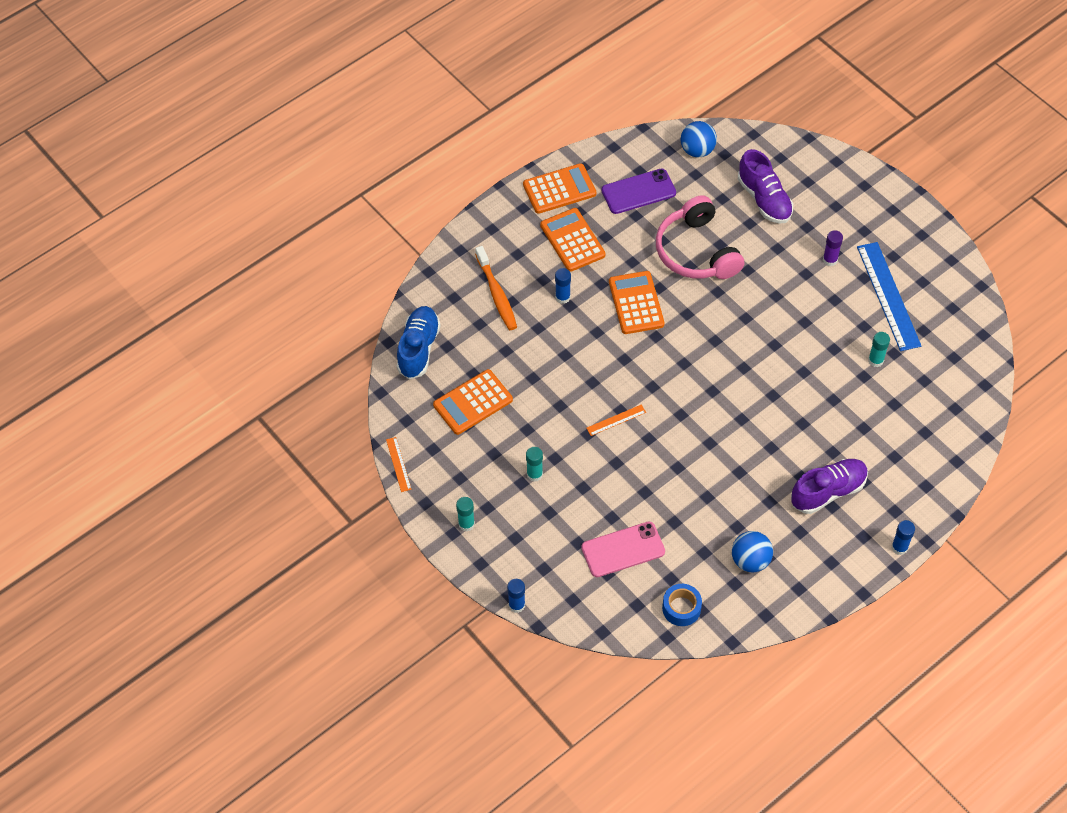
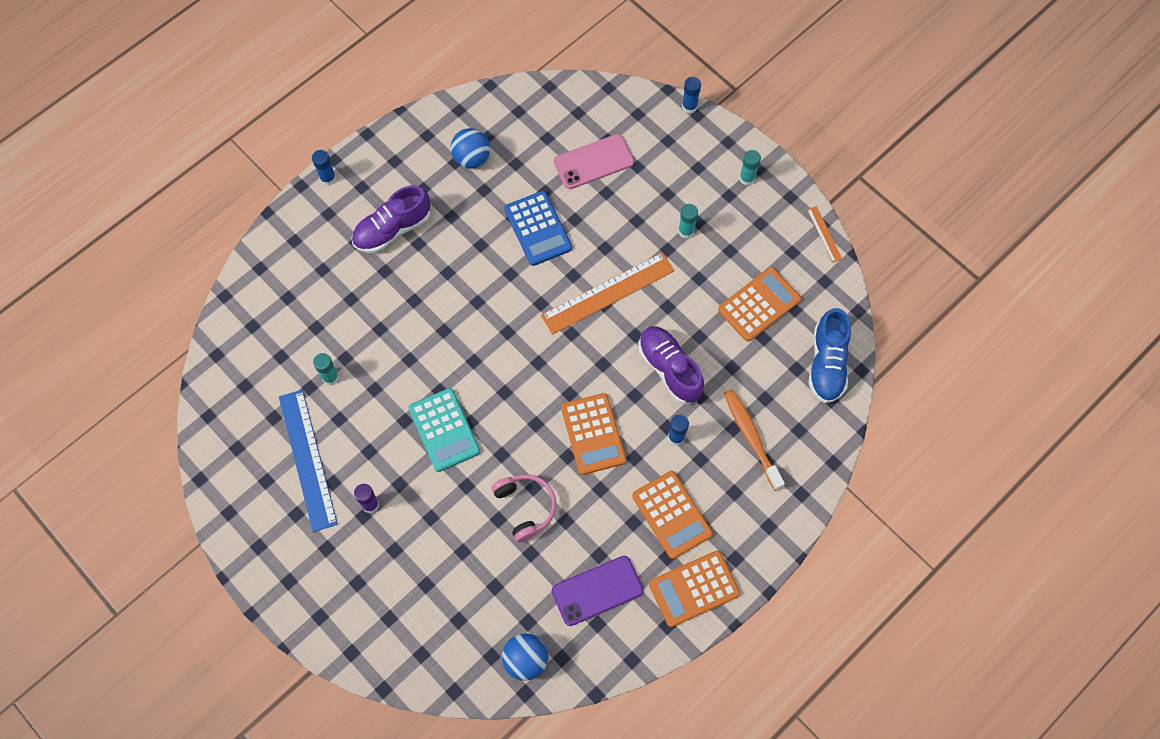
camera: 175 degrees right, 10 degrees up
(616, 420) = (608, 293): orange ruler -> orange ruler, size x2.18
(681, 608) = (537, 112): blue tape -> none
(682, 484) = (538, 229): none -> blue calculator
(696, 251) = (525, 507): pink headphones -> pink headphones, size x0.63
(764, 199) = (444, 588): purple shoe -> purple shoe (669, 369)
(768, 313) = (444, 430): none -> turquoise calculator

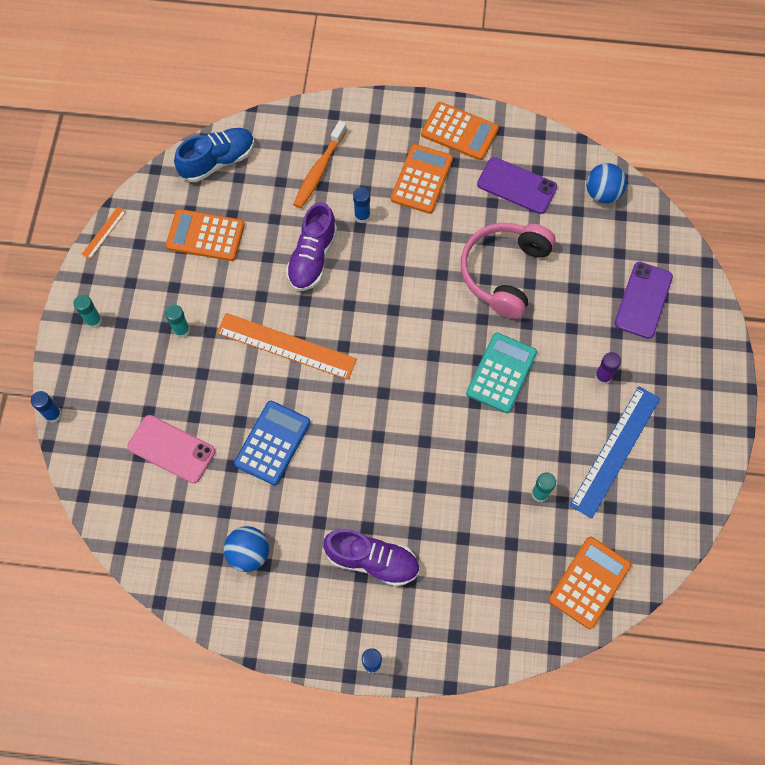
camera: 130 degrees left, 0 degrees up
(401, 599) = (643, 300): none -> purple phone
(525, 507) = (504, 272): pink headphones -> pink headphones, size x1.60
(593, 434) = (410, 270): orange calculator -> orange calculator (589, 582)

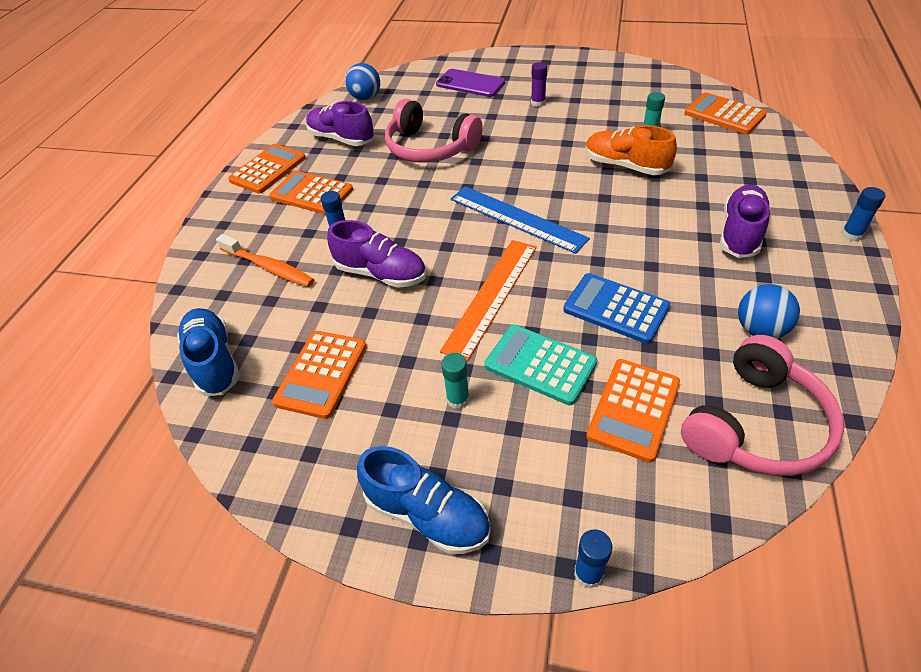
camera: 80 degrees left, 20 degrees down
(93, 320) = (427, 514): turquoise glue stick -> blue shoe
(104, 232) = (276, 503): orange ruler -> none
(157, 532) = (755, 424): none -> pink headphones
(171, 449) = (633, 409): pink phone -> orange calculator
(479, 464) = (625, 166): none -> orange shoe
(501, 373) = (532, 152): turquoise calculator -> turquoise calculator (540, 364)
(516, 186) = (341, 139): purple phone -> purple shoe
(615, 451) = (605, 99): blue ruler -> blue ruler (517, 218)

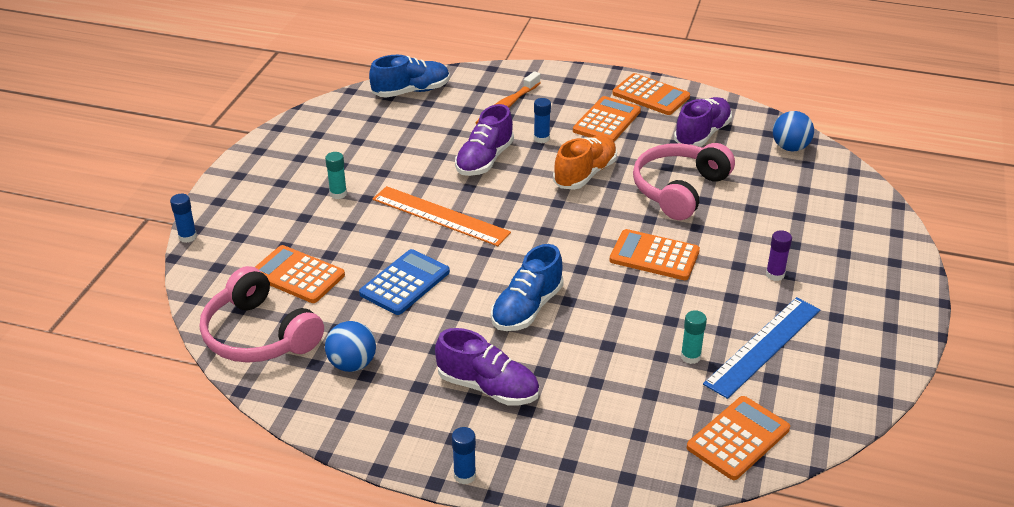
camera: 90 degrees right, 10 degrees down
(321, 374) = (383, 135): orange calculator -> orange calculator (654, 256)
(427, 514) = (254, 178): blue shoe -> blue shoe (527, 308)
(470, 83) = (826, 224): purple phone -> none
(517, 218) = (544, 238): blue ruler -> blue ruler (763, 346)
(540, 364) = (357, 234): turquoise calculator -> none
(625, 166) = (625, 325): orange shoe -> orange shoe (585, 174)

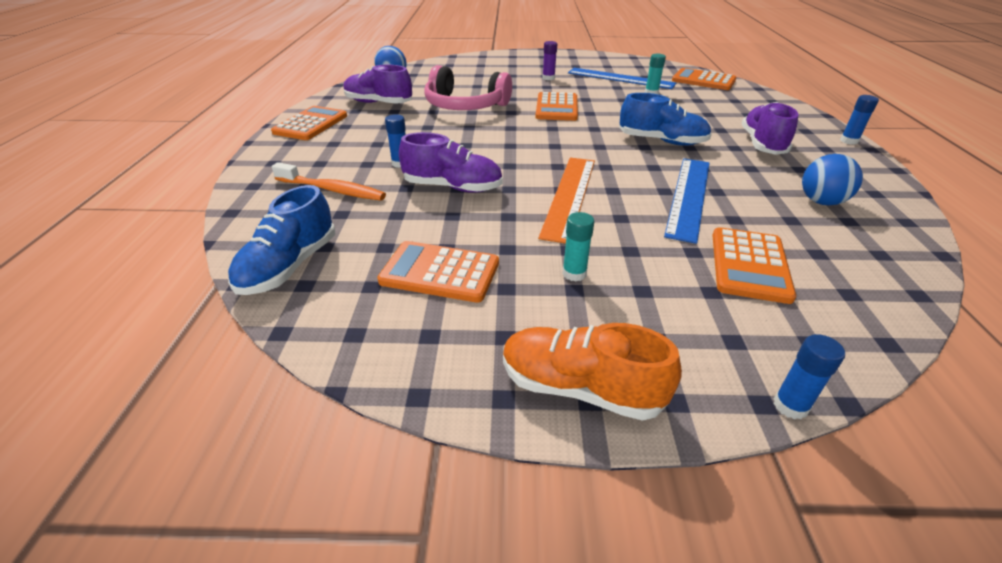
camera: 105 degrees left, 0 degrees up
(259, 335) = (865, 266): pink headphones -> none
(405, 283) = (689, 196): blue calculator -> blue ruler
(411, 91) = (289, 266): blue shoe -> blue shoe turned 120 degrees counterclockwise
(585, 174) = (458, 138): orange shoe -> orange shoe (580, 388)
(607, 121) = (361, 138): orange calculator -> orange calculator (440, 272)

